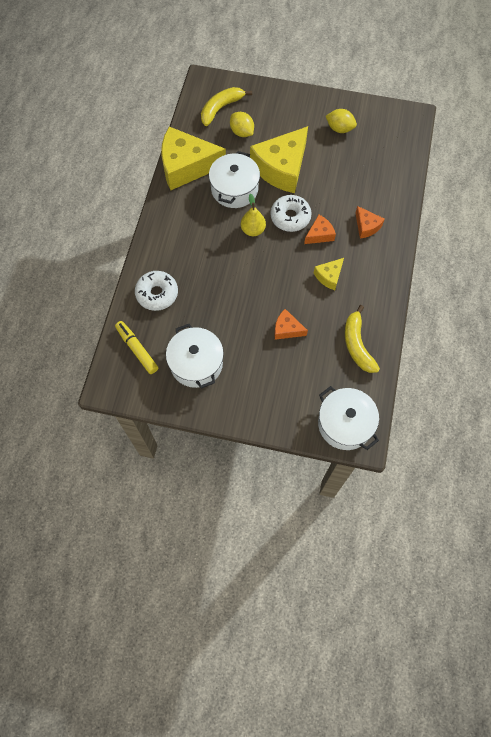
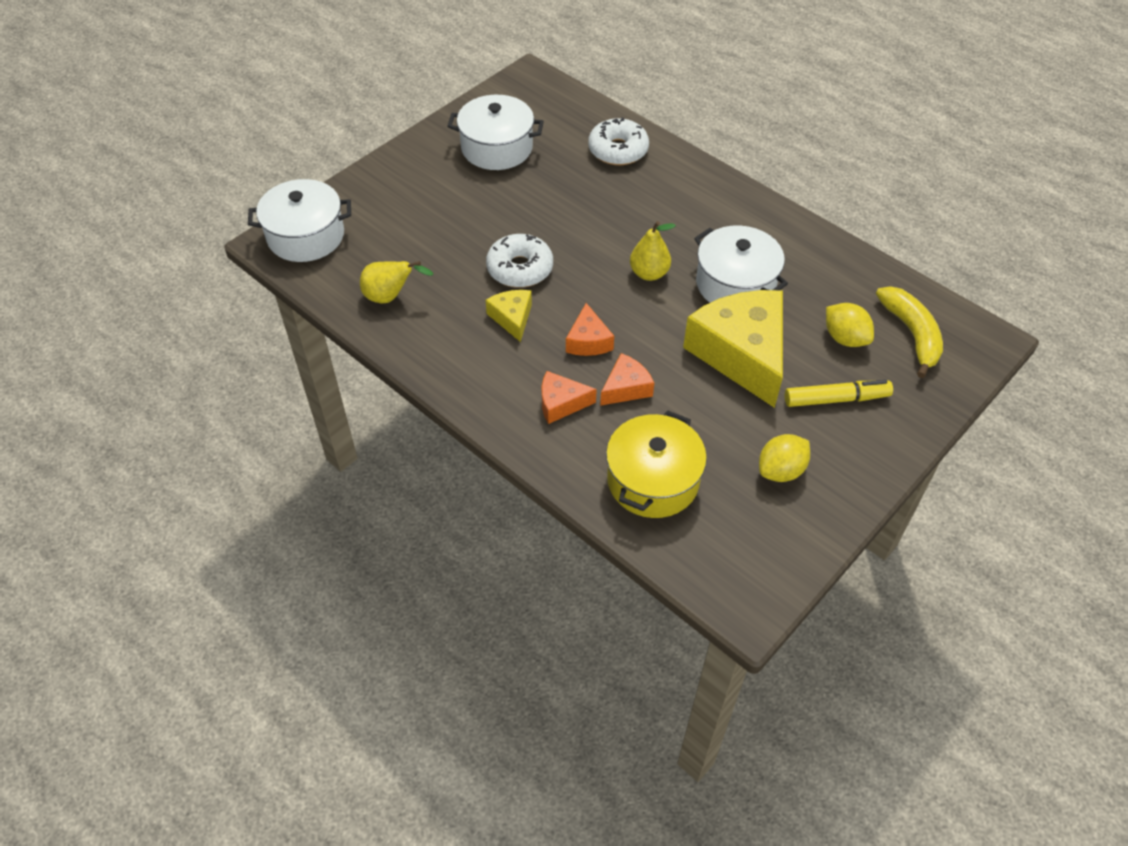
camera: 120 degrees right, 15 degrees down
(137, 349) = (556, 110): yellow marker -> yellow marker (836, 399)
(186, 166) = (811, 250): yellow cheese -> none
(242, 132) = (845, 338): yellow lemon -> yellow lemon turned 60 degrees clockwise
(287, 329) = (471, 241): orange cheese -> orange cheese (626, 388)
(290, 217) = (642, 322): white donut -> white donut (520, 269)
(357, 344) = (390, 297): yellow banana -> yellow pear
(381, 171) = (653, 480): none -> yellow pot

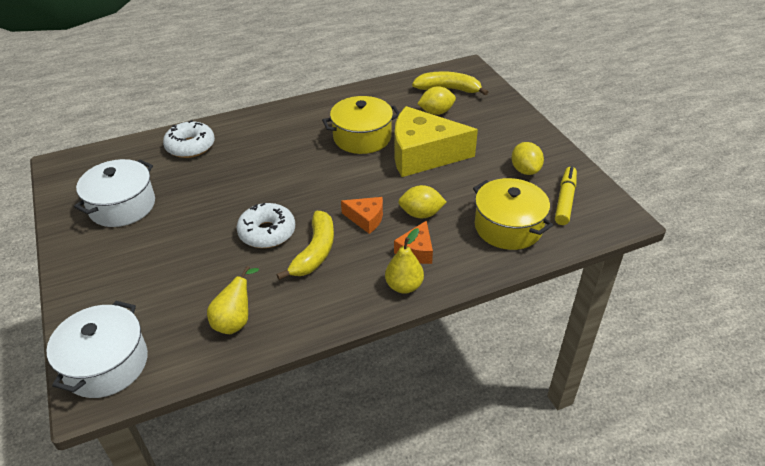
camera: 65 degrees left, 10 degrees down
(512, 318) = (315, 252): yellow cheese -> yellow banana
(626, 388) = (421, 214): orange cheese -> yellow lemon
(649, 273) = (323, 170): yellow pear -> yellow pear (404, 286)
(735, 284) = (362, 137): white pot -> yellow pot
(836, 399) = (481, 131): yellow marker -> yellow marker (565, 200)

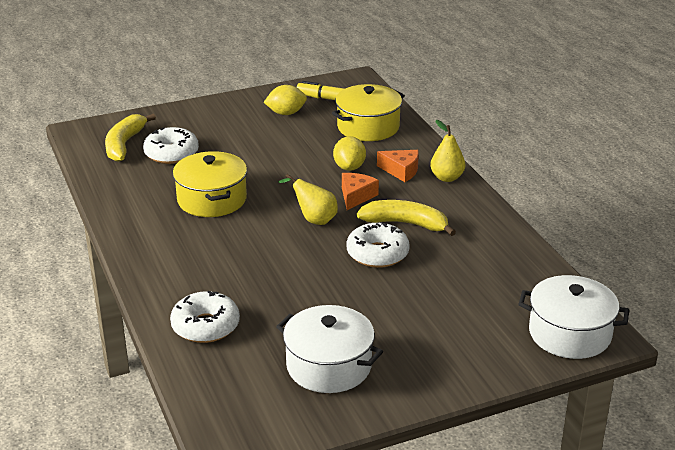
camera: 90 degrees left, 10 degrees down
(235, 321) = (502, 263): yellow pear -> yellow pear (314, 219)
(423, 155) = (252, 163): yellow cheese -> none
(436, 112) = (171, 153): yellow lemon -> white donut

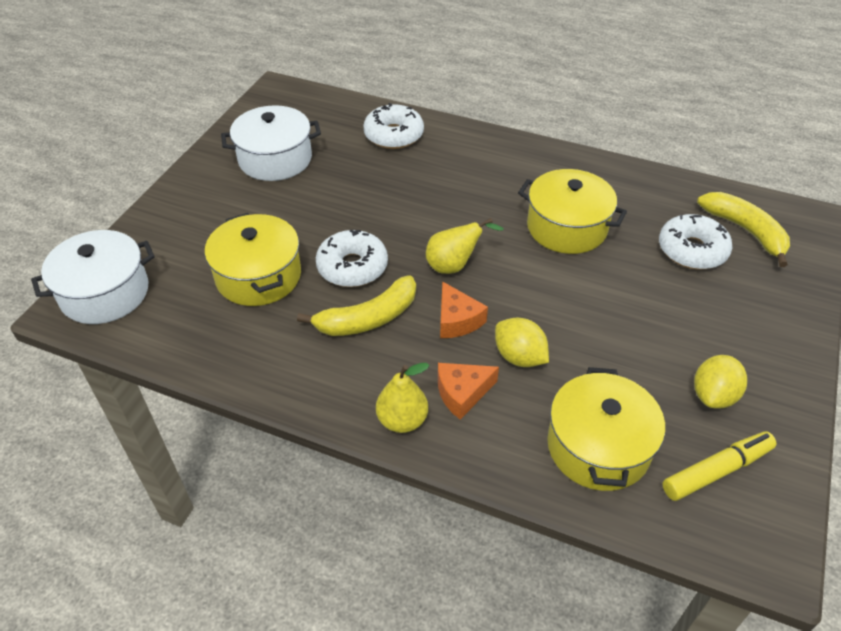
camera: 135 degrees right, 15 degrees up
(447, 283) = (258, 276): none -> yellow pot

